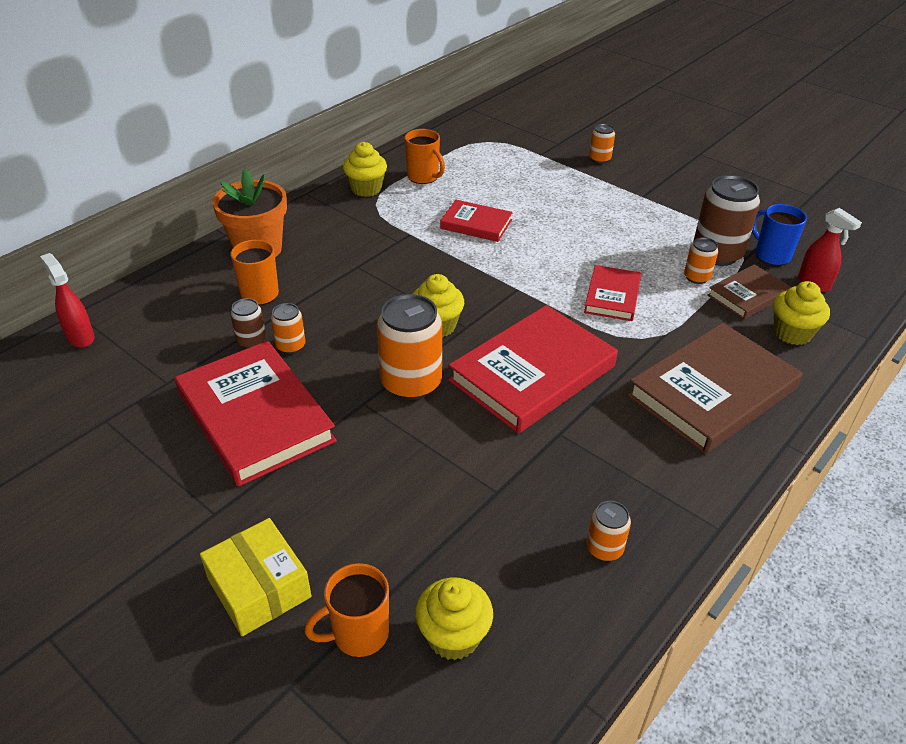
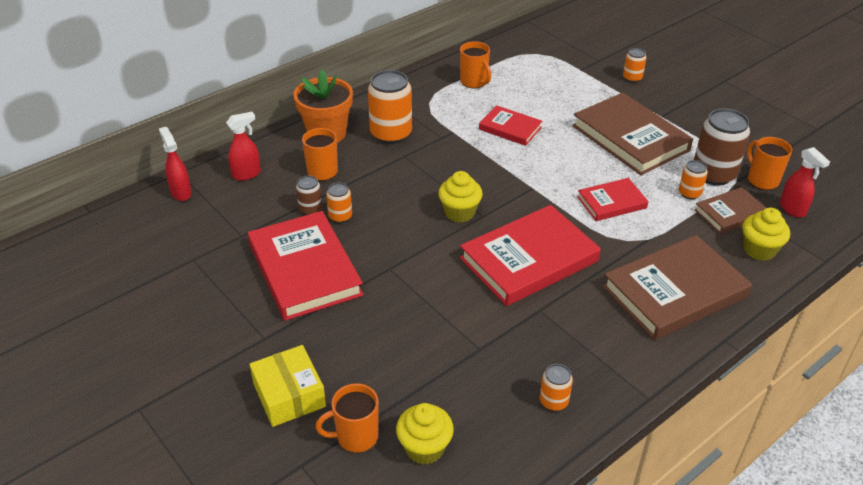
camera: 10 degrees right, 0 degrees up
(164, 306) = (247, 174): none -> red spray bottle
(366, 189) = (423, 88): yellow cupcake -> none
(411, 382) = (429, 256): orange can -> orange can (391, 134)
(612, 296) = (611, 202): red book -> red book turned 45 degrees clockwise
(614, 223) = (630, 138): none -> brown book
(771, 255) = (762, 180): blue mug -> orange mug

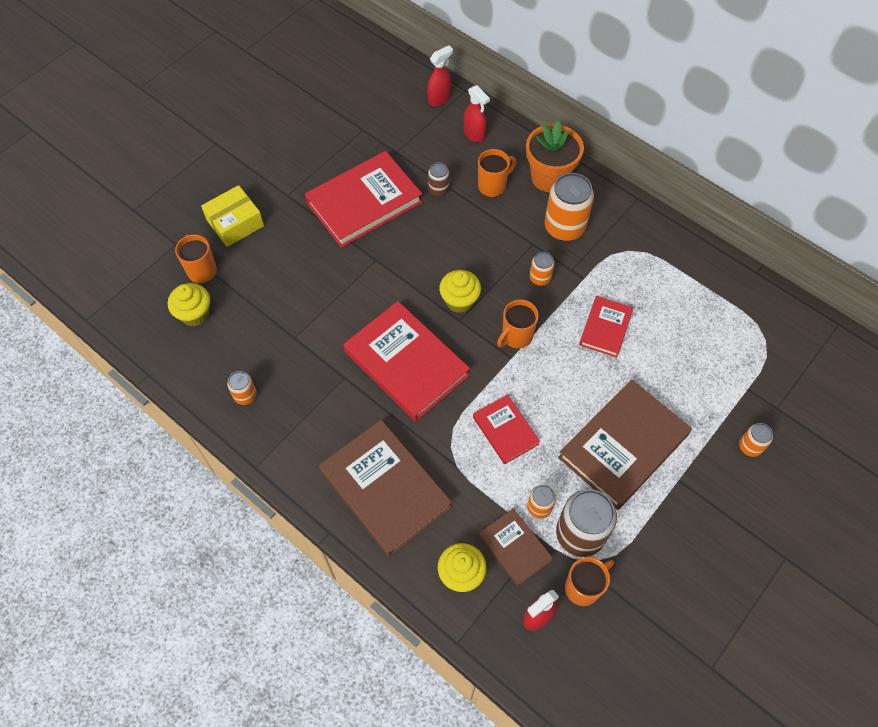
camera: 80 degrees right, 20 degrees up
(340, 216) = (434, 212): orange can -> orange can (540, 278)
(474, 82) = (681, 285): orange mug -> orange mug (516, 336)

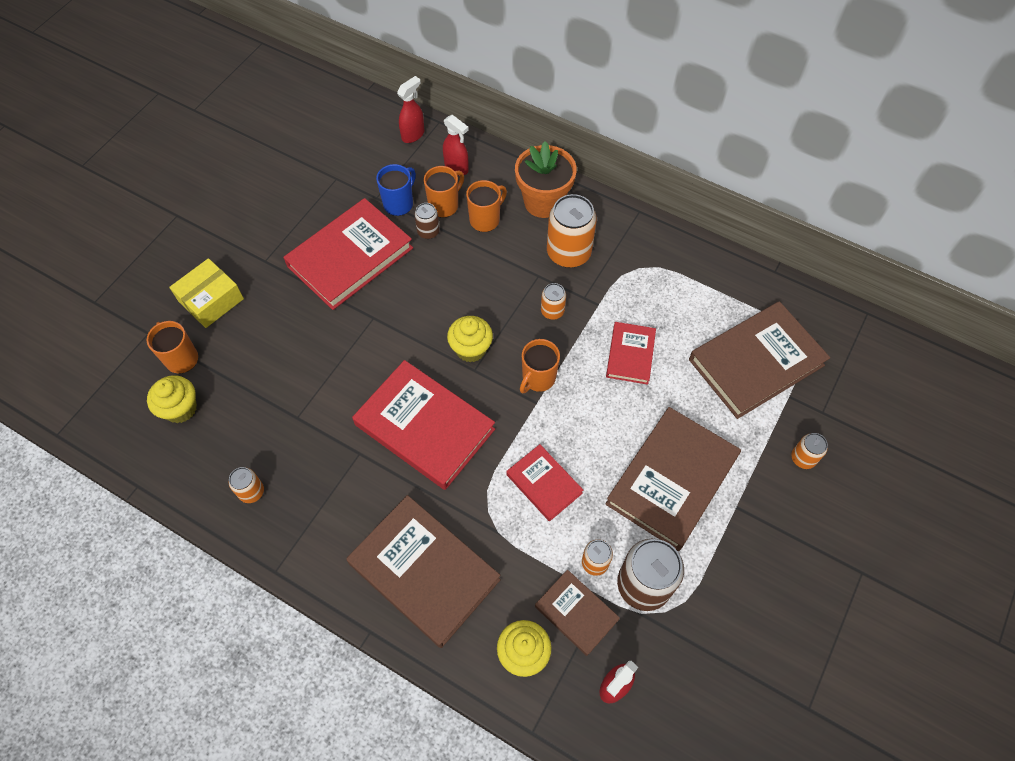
camera: 10 degrees left, 0 degrees up
(416, 160) = (399, 204): none -> blue mug
(583, 587) = (657, 644): orange mug -> orange mug (444, 205)
(722, 353) = (756, 362): none -> brown book

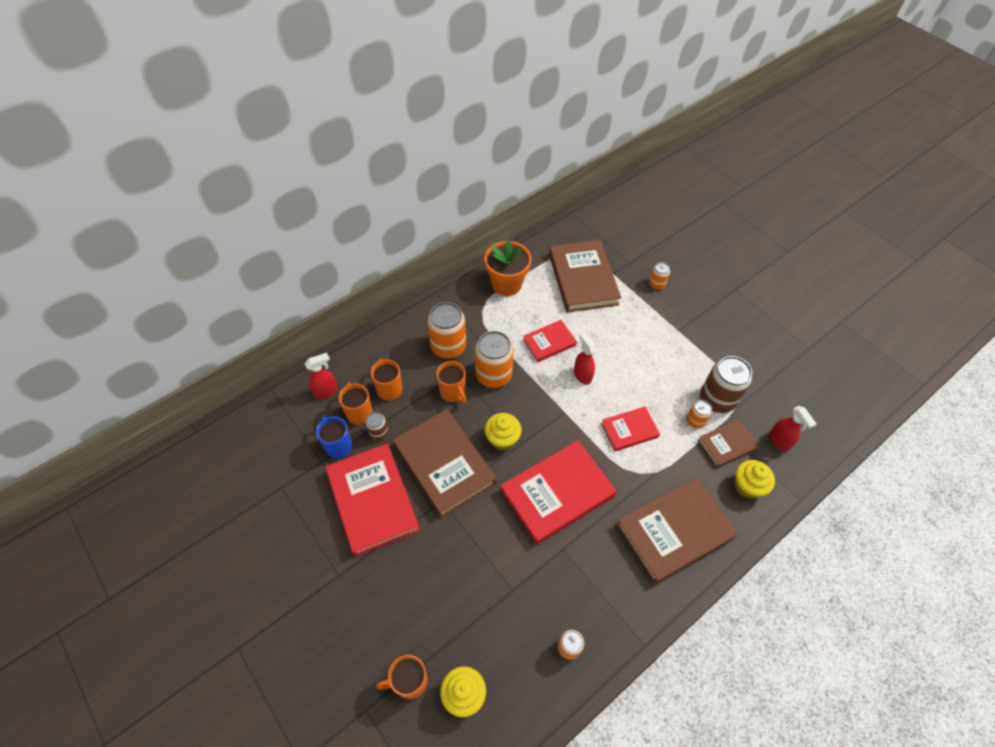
camera: 70 degrees left, 5 degrees down
(211, 300) = (357, 636): yellow box -> none
(413, 135) = (271, 412): red spray bottle -> red spray bottle (582, 375)
(538, 378) = (545, 404): orange mug -> orange mug (453, 392)
(543, 202) = (394, 345): orange flower pot -> orange flower pot (506, 284)
(552, 311) = (493, 375): orange can -> orange can, size x1.96
(630, 355) = (549, 342): red book -> red book turned 60 degrees counterclockwise
(672, 480) = (650, 356): brown book -> brown book (444, 464)

